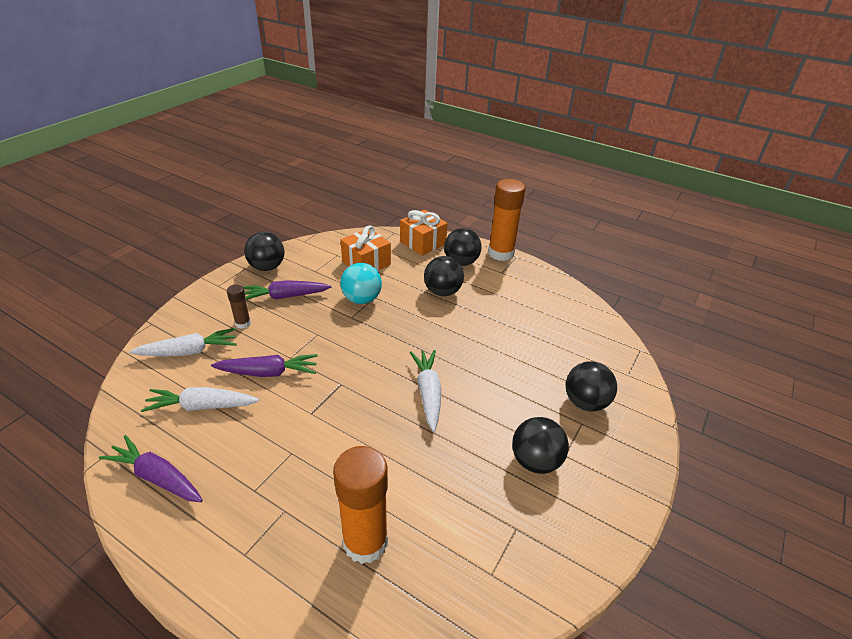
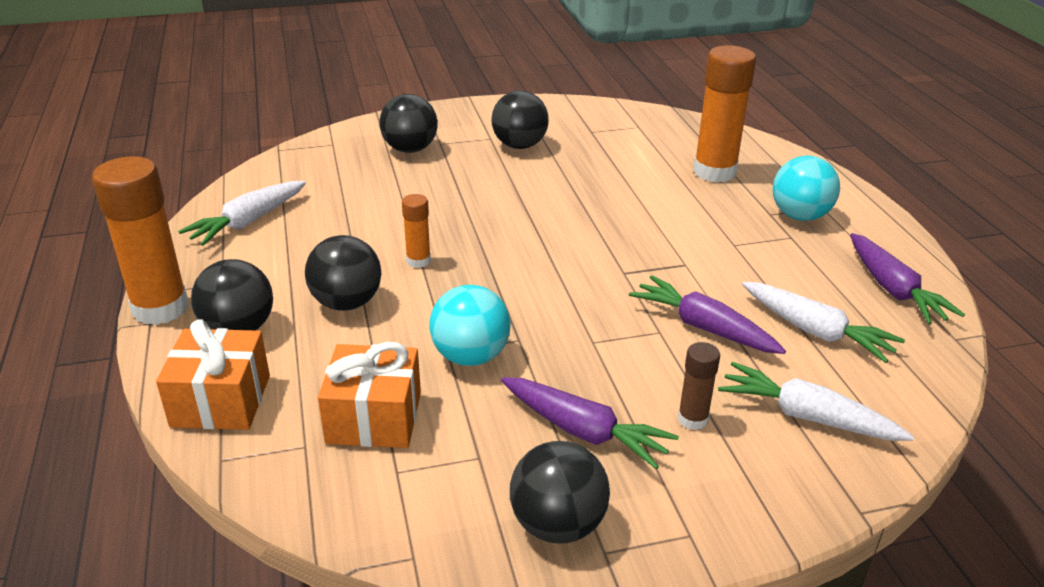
camera: 135 degrees left, 5 degrees down
(259, 525) = (800, 216): none -> turquoise ball
(428, 393) = (539, 220): white carrot -> white carrot (248, 222)
(448, 327) = (418, 261): none -> orange glue stick

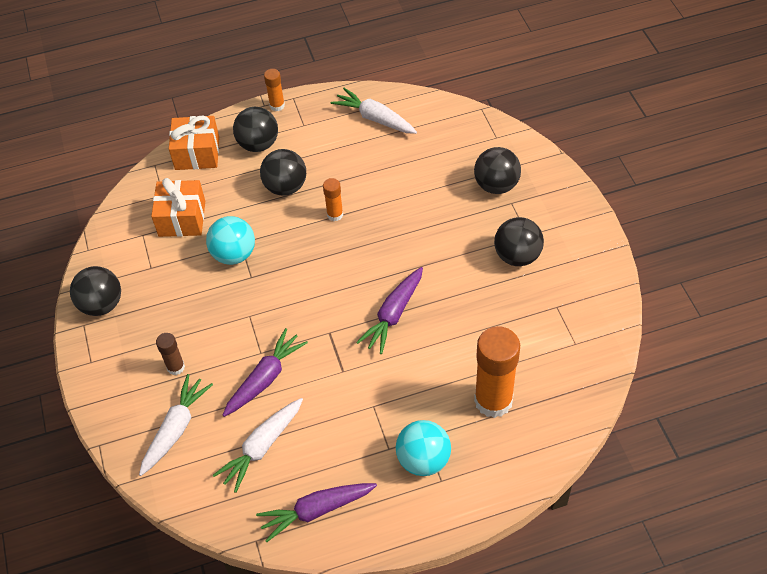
camera: 90 degrees right, 20 degrees up
(160, 308) = (277, 105): orange glue stick -> orange glue stick, size x0.49
(583, 431) = (168, 313): purple carrot -> purple carrot (393, 314)

